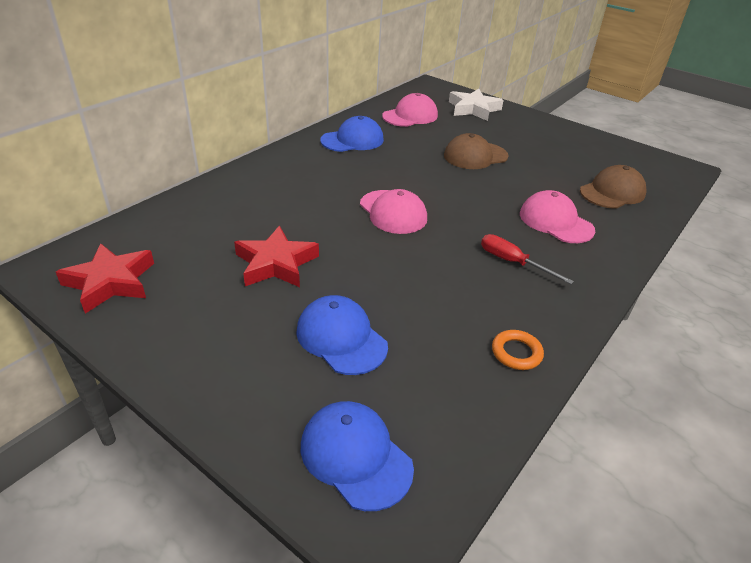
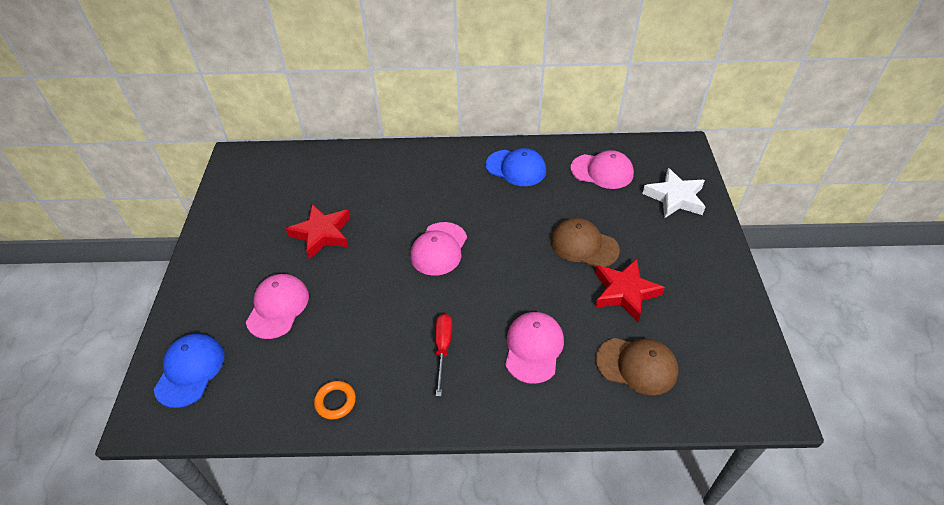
camera: 55 degrees right, 10 degrees up
(110, 282) = (245, 186): red star -> red star (625, 292)
(341, 338) = (278, 307): blue cap -> pink cap

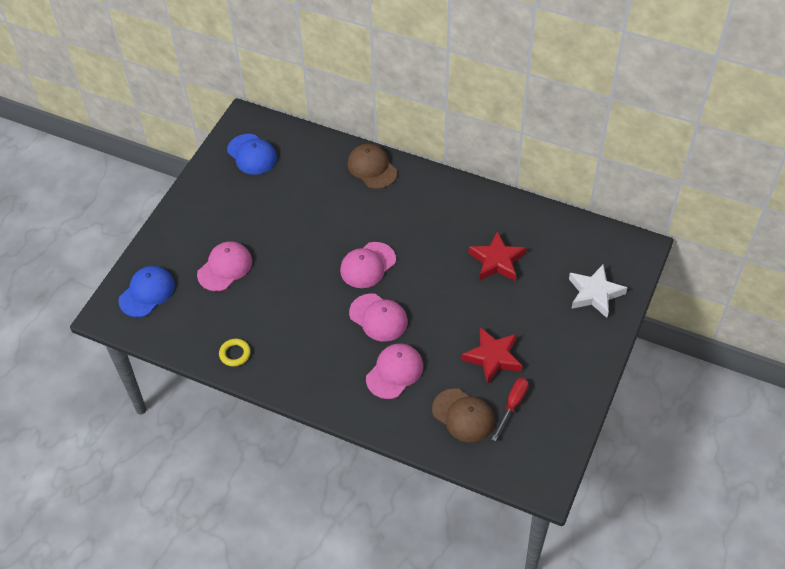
camera: 25 degrees right, 5 degrees up
(322, 234) = (283, 218): red star -> red star (497, 261)
(335, 401) = (235, 354): orange ring -> yellow ring
(443, 349) = (328, 346): red screwdriver -> red screwdriver (512, 405)
(516, 168) = (474, 214): blue cap -> blue cap (252, 154)
(584, 245) = (486, 306): brown cap -> brown cap (372, 168)
(602, 171) = (547, 245): pink cap -> pink cap (378, 318)

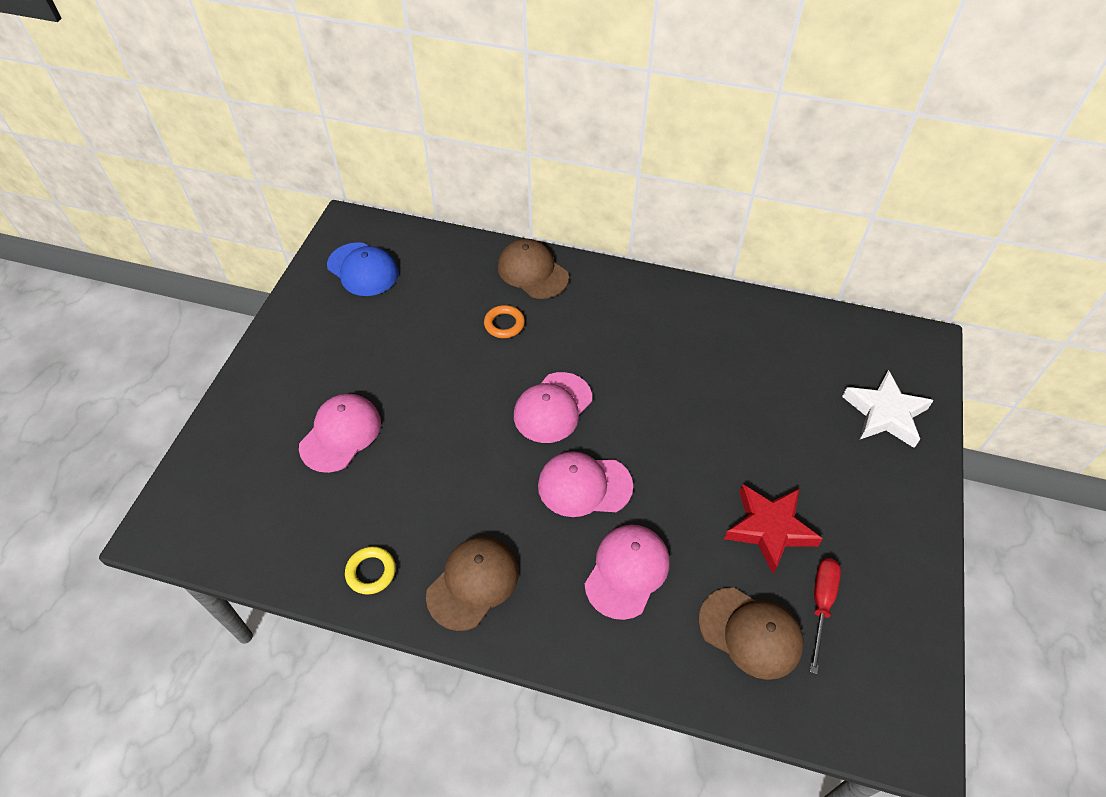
camera: 10 degrees left, 0 degrees up
(147, 293) = (222, 487): blue cap -> none
(297, 368) = (473, 583): none -> brown cap
(345, 204) = (504, 324): none -> orange ring
(378, 318) = (584, 486): pink cap -> pink cap turned 150 degrees clockwise
(497, 261) = (735, 382): red star -> none

